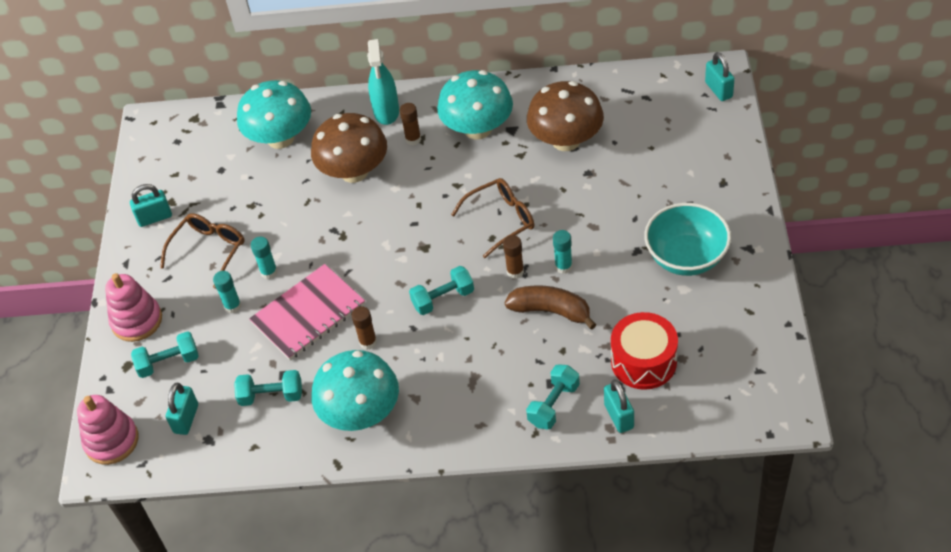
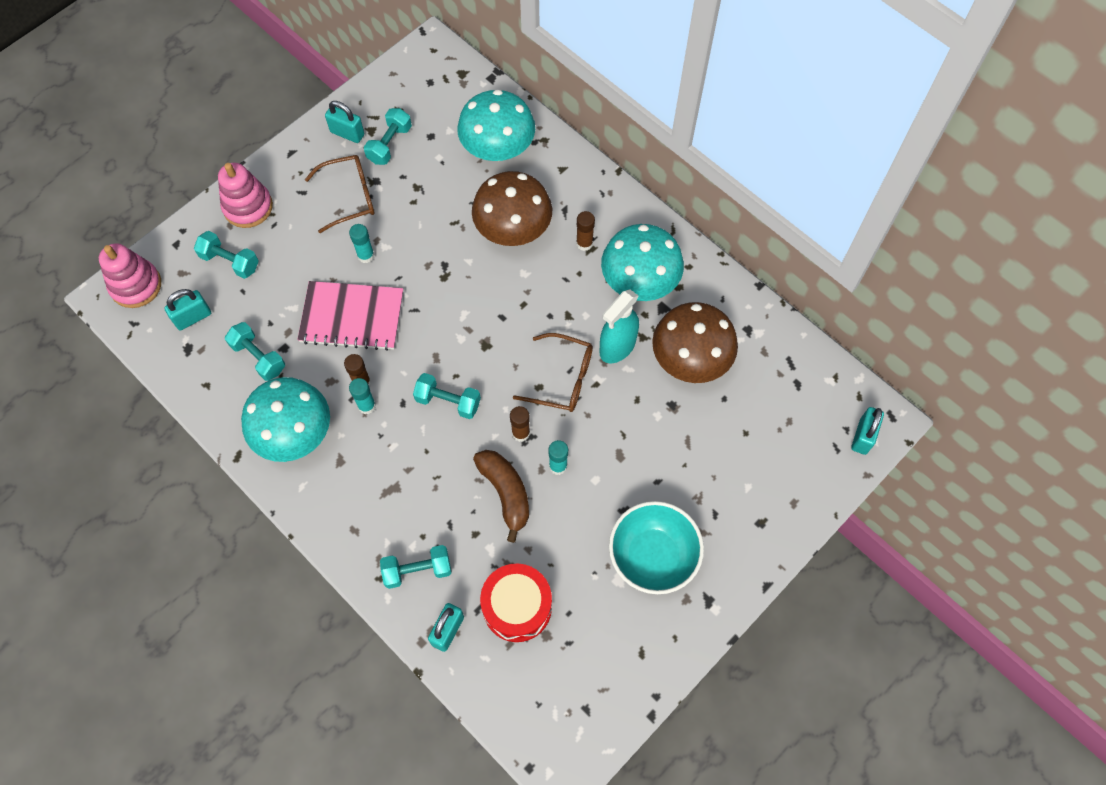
camera: 40 degrees right, 15 degrees up
(196, 198) = (389, 144): none -> turquoise dumbbell
(233, 306) = (314, 259): turquoise glue stick -> turquoise glue stick (366, 406)
(386, 112) = (593, 200): turquoise spray bottle -> turquoise spray bottle (617, 347)

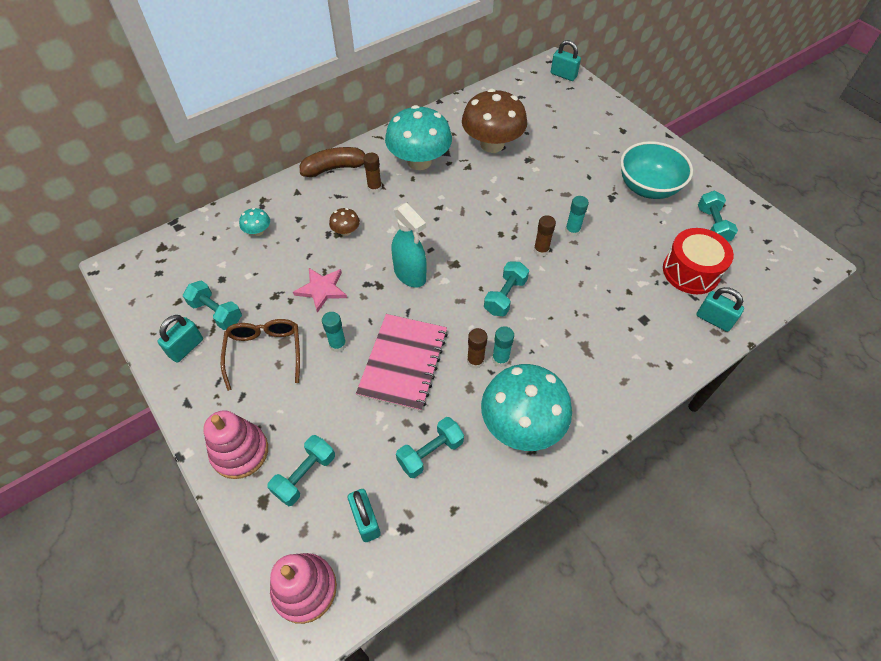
camera: 80 degrees left, 10 degrees down
(417, 570) = (662, 335): turquoise dumbbell -> turquoise dumbbell (712, 225)
(430, 226) = (321, 289): none -> pink star
(498, 149) = (258, 231): turquoise mushroom -> turquoise mushroom, size x0.43
(505, 493) = (593, 267): brown banana -> brown banana (335, 168)
(513, 229) = (346, 231): brown mushroom -> brown mushroom, size x0.43
(563, 379) = (496, 218): brown glasses -> none
(617, 347) = (473, 182): turquoise spray bottle -> turquoise spray bottle (410, 275)

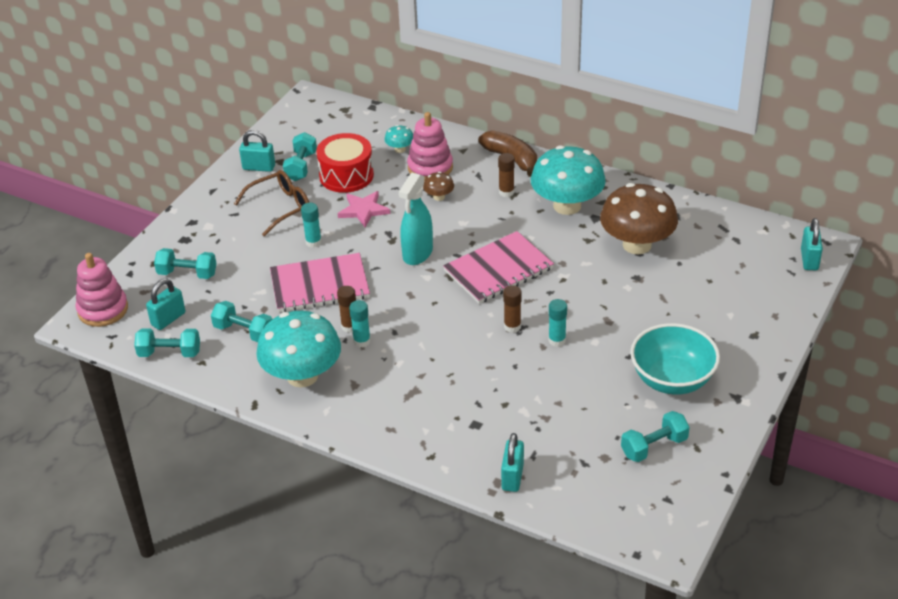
camera: 65 degrees right, 15 degrees down
(240, 452) = (188, 234): pink stacking toy -> pink stacking toy (430, 167)
(467, 231) = (498, 270): none -> pink notebook
(505, 296) = (436, 321): turquoise dumbbell -> turquoise dumbbell (169, 353)
(691, 271) = (568, 444): red drum -> red drum (346, 175)

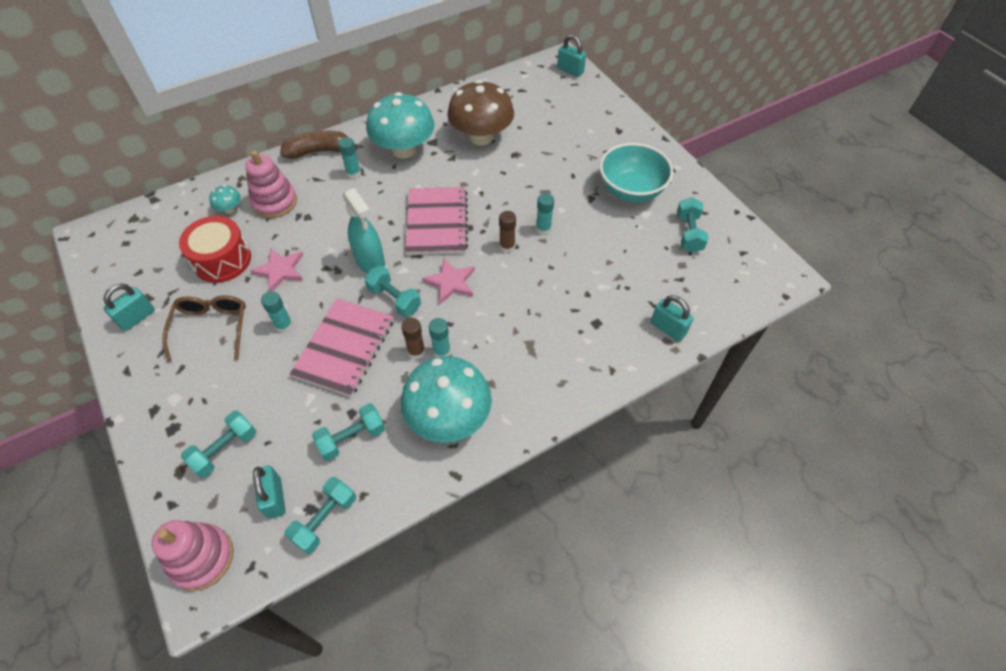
camera: 60 degrees left, 15 degrees up
(301, 166) = (173, 285): turquoise dumbbell -> turquoise dumbbell (394, 299)
(439, 197) = (316, 214): brown mushroom -> none
(439, 311) = (450, 282): none -> pink star
(506, 192) = (354, 173): brown glue stick -> turquoise glue stick

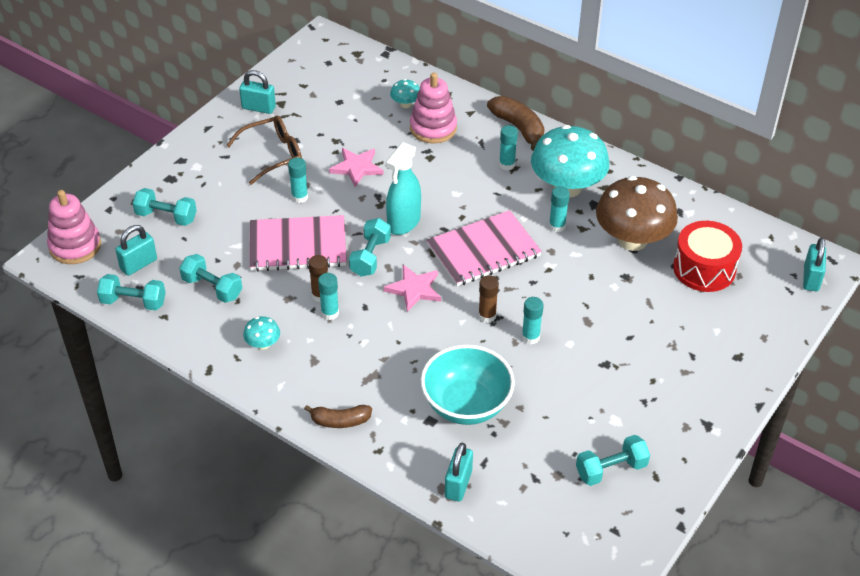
camera: 65 degrees right, 10 degrees down
(222, 260) = (346, 127): red drum -> red drum (704, 269)
(440, 171) = (557, 226): none -> turquoise glue stick
(449, 417) = (263, 344): turquoise mushroom -> turquoise mushroom, size x0.43
(568, 387) = (340, 421): none -> brown banana
(631, 190) = (643, 396): turquoise bowl -> turquoise bowl (466, 404)

